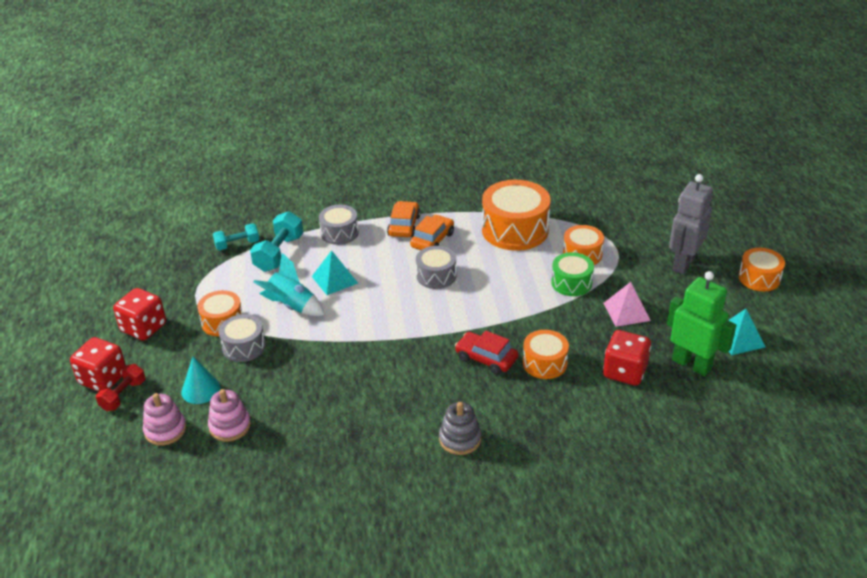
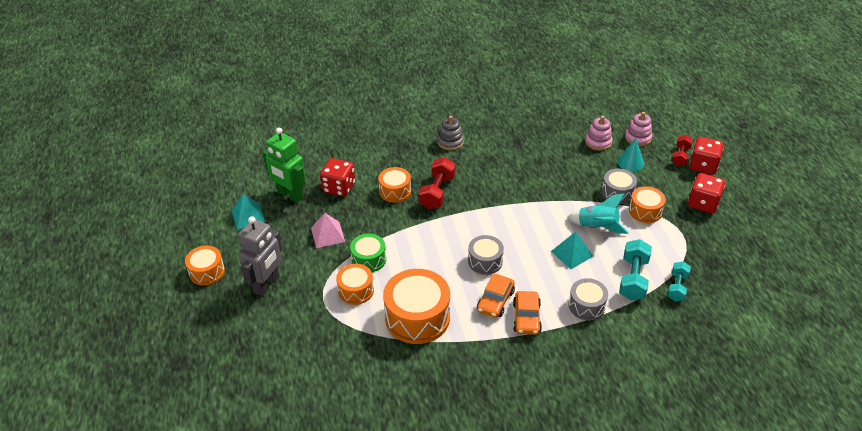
camera: 175 degrees right, 5 degrees up
(237, 244) = (677, 287): turquoise dumbbell -> turquoise dumbbell turned 45 degrees counterclockwise
(486, 359) = (437, 192): red car -> red dumbbell

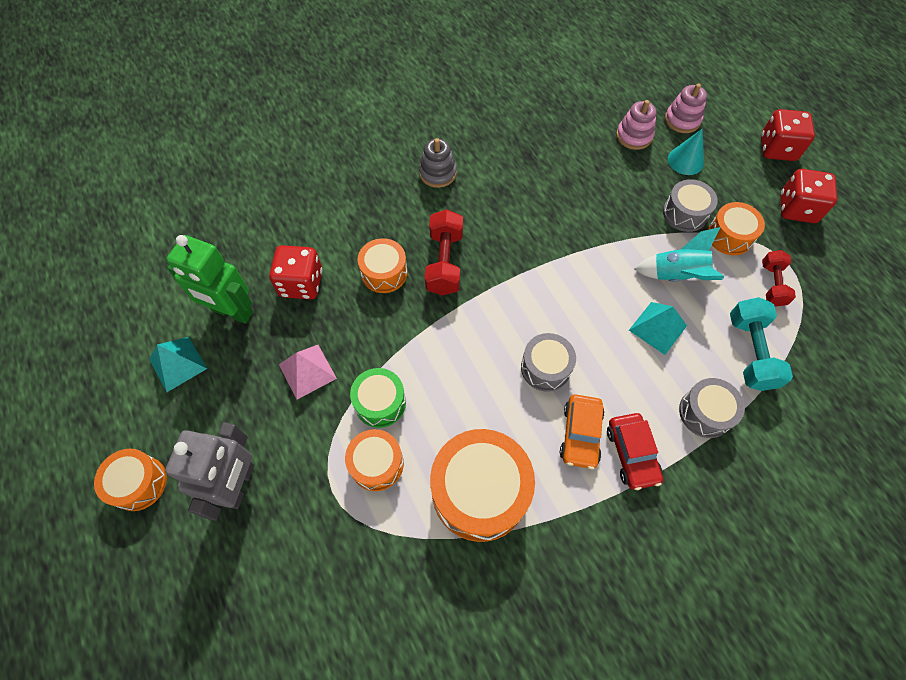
camera: 15 degrees left, 20 degrees up
(526, 318) = (631, 454): orange car -> red car
(677, 287) = (810, 353): turquoise dumbbell -> none
(680, 156) = (744, 139): red dumbbell -> red dumbbell (772, 284)

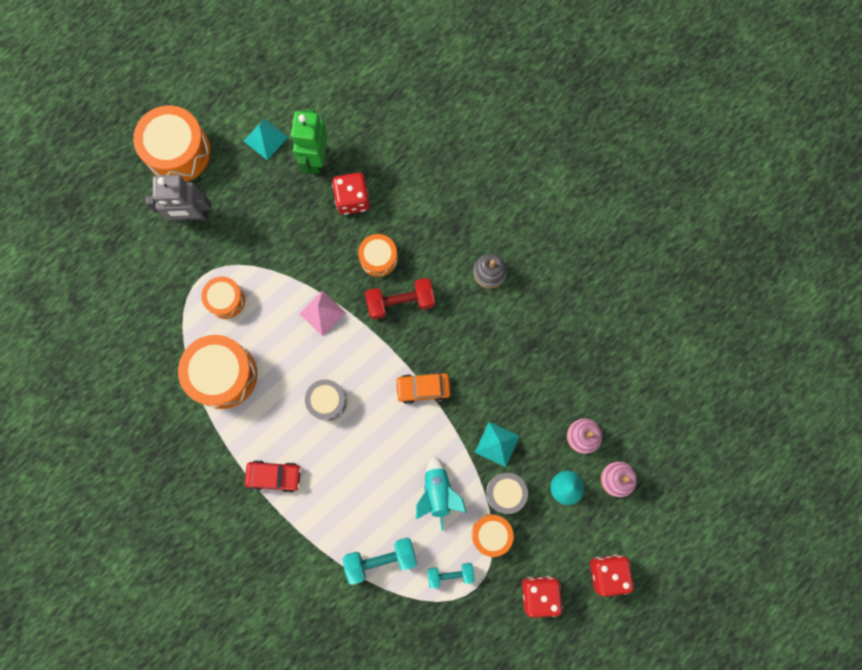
camera: 75 degrees right, 15 degrees up
(139, 483) = (178, 152): orange drum -> orange drum, size x1.76
(307, 371) = (282, 230): pink pyramid -> pink pyramid (322, 313)
(380, 402) = (270, 288): green drum -> none
(580, 434) = (280, 436): orange car -> orange car (423, 388)
(631, 454) = (274, 476): red car -> red car turned 150 degrees counterclockwise
(658, 328) = (384, 483): turquoise pyramid -> turquoise pyramid (497, 444)
(705, 412) = (319, 527): grey drum -> none
(772, 284) = (450, 574): red dumbbell -> turquoise dumbbell

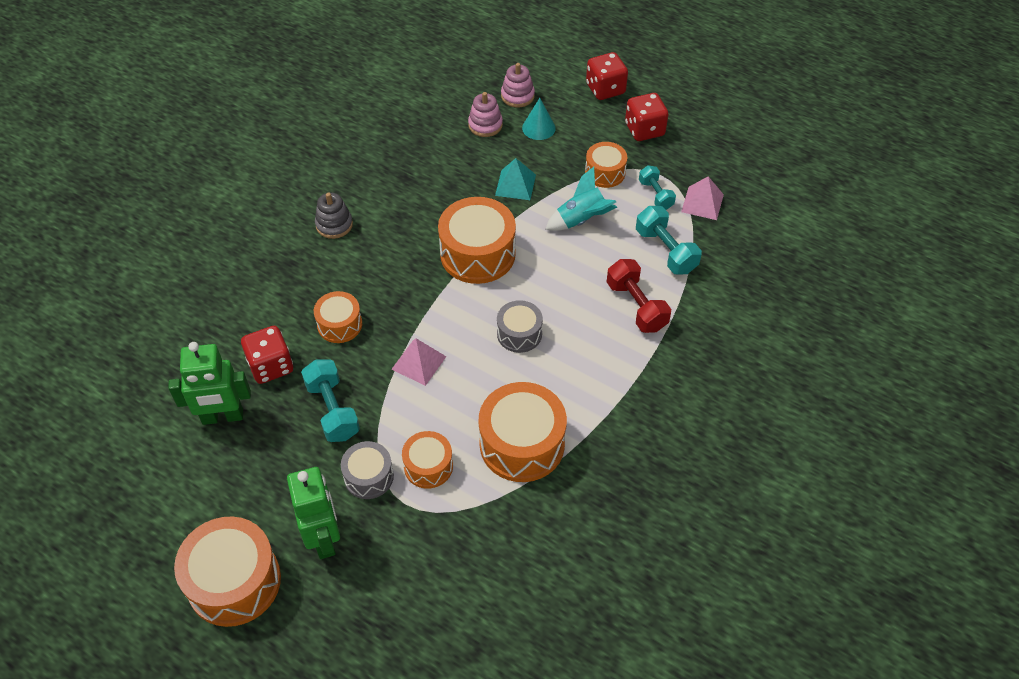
camera: 105 degrees left, 25 degrees down
(191, 215) = (324, 538): grey robot -> green robot
(266, 139) = (202, 479): turquoise pyramid -> none
(274, 476) = (619, 362): red car -> none
(297, 239) = (333, 410): none -> turquoise dumbbell
(400, 302) = (387, 293): red dumbbell -> red dumbbell (636, 306)
(423, 388) = (477, 254): orange car -> orange drum
(428, 616) = (702, 203): none -> pink pyramid
(505, 493) = (561, 170): grey drum -> grey drum (368, 476)

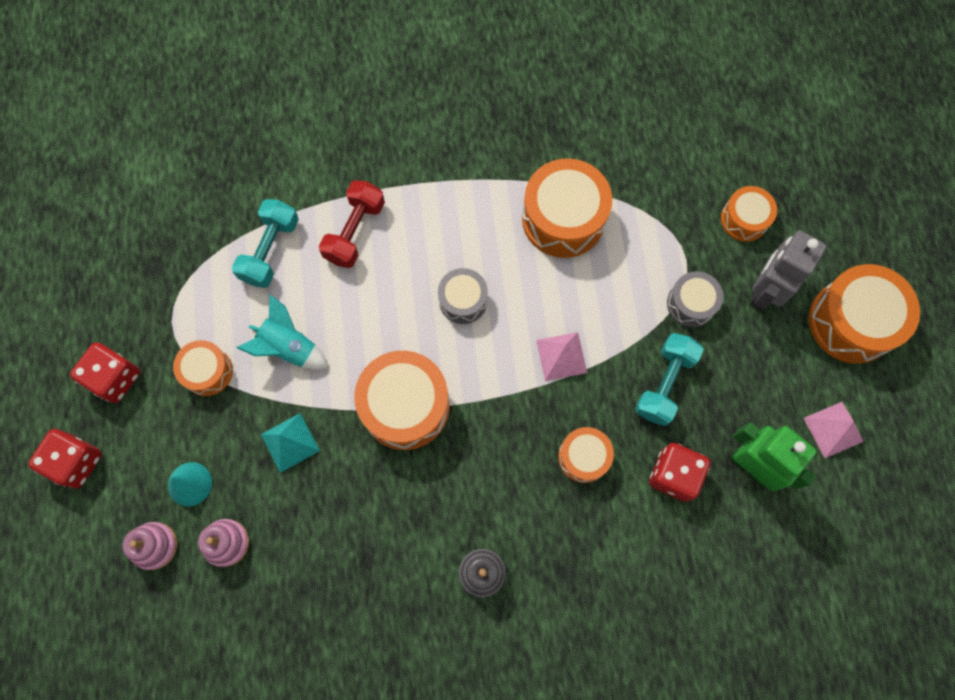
camera: 130 degrees left, 20 degrees up
(324, 538) = (764, 291): green robot -> grey robot
(428, 466) = (643, 269): orange drum -> orange drum (744, 219)
(655, 194) = (203, 306): turquoise dumbbell -> none
(702, 203) = (183, 259): pink pyramid -> pink pyramid (833, 429)

